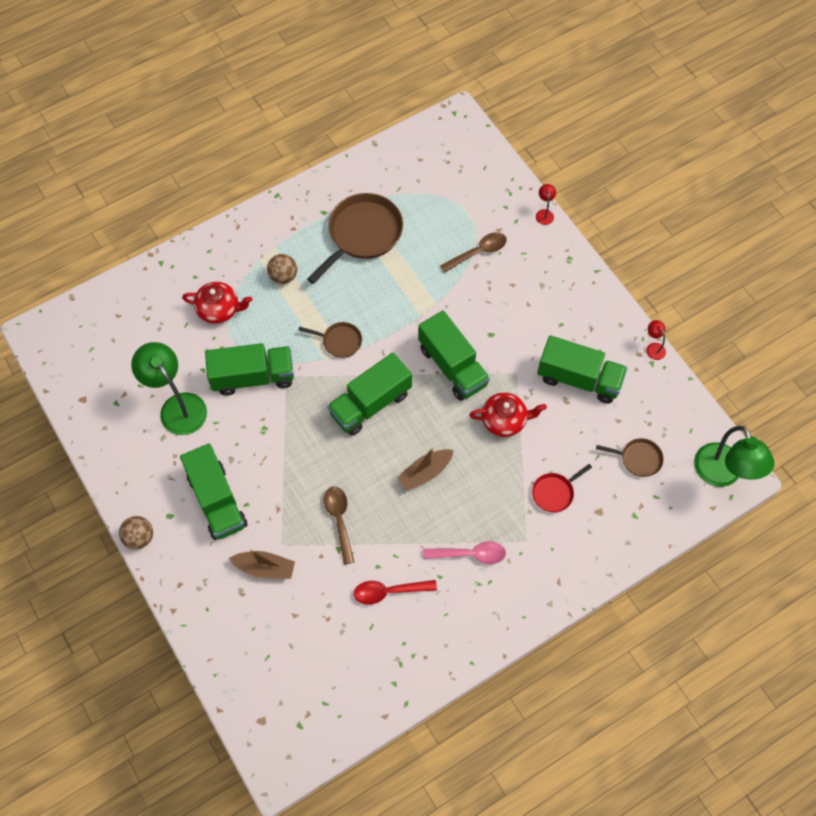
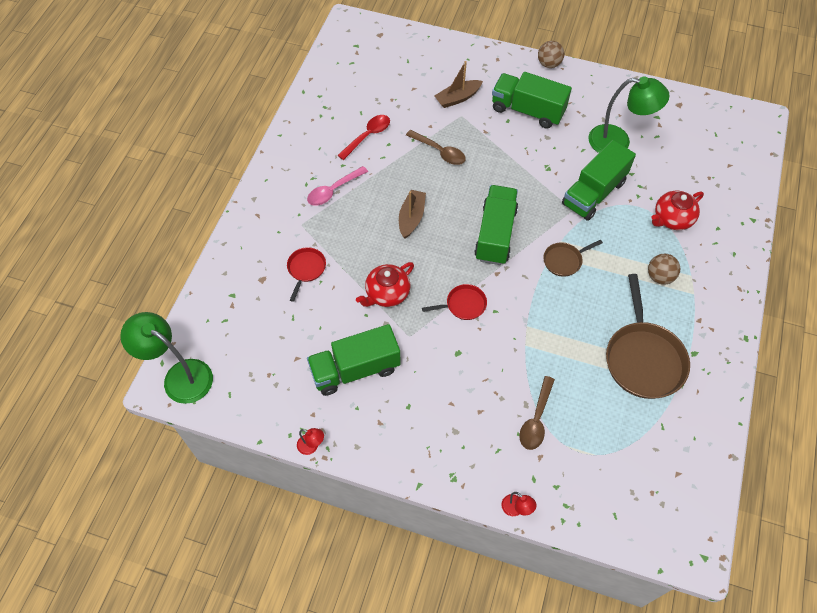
camera: 140 degrees right, 5 degrees down
(452, 366) = (463, 305): green truck -> red pan
(638, 459) = (258, 339): brown pan -> none

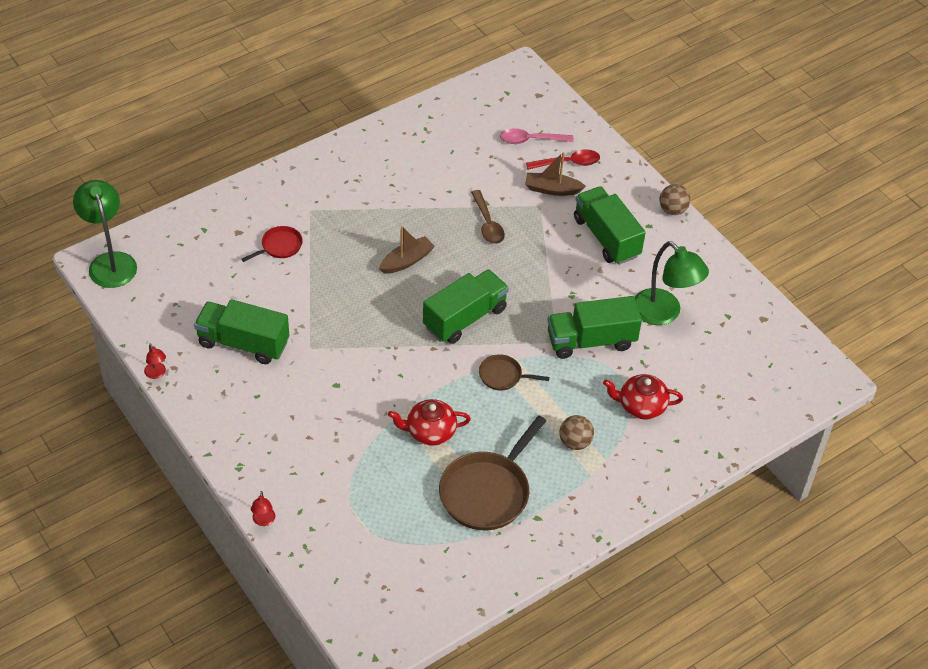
camera: 35 degrees right, 10 degrees down
(333, 190) = (363, 200): pink spoon -> pink spoon (531, 140)
(367, 136) = (437, 174): red spoon -> red spoon (568, 163)
(387, 293) = (325, 305): red teapot -> red teapot (430, 432)
(463, 305) = (379, 353): red pan -> none
(536, 419) = (347, 473): brown spoon -> none

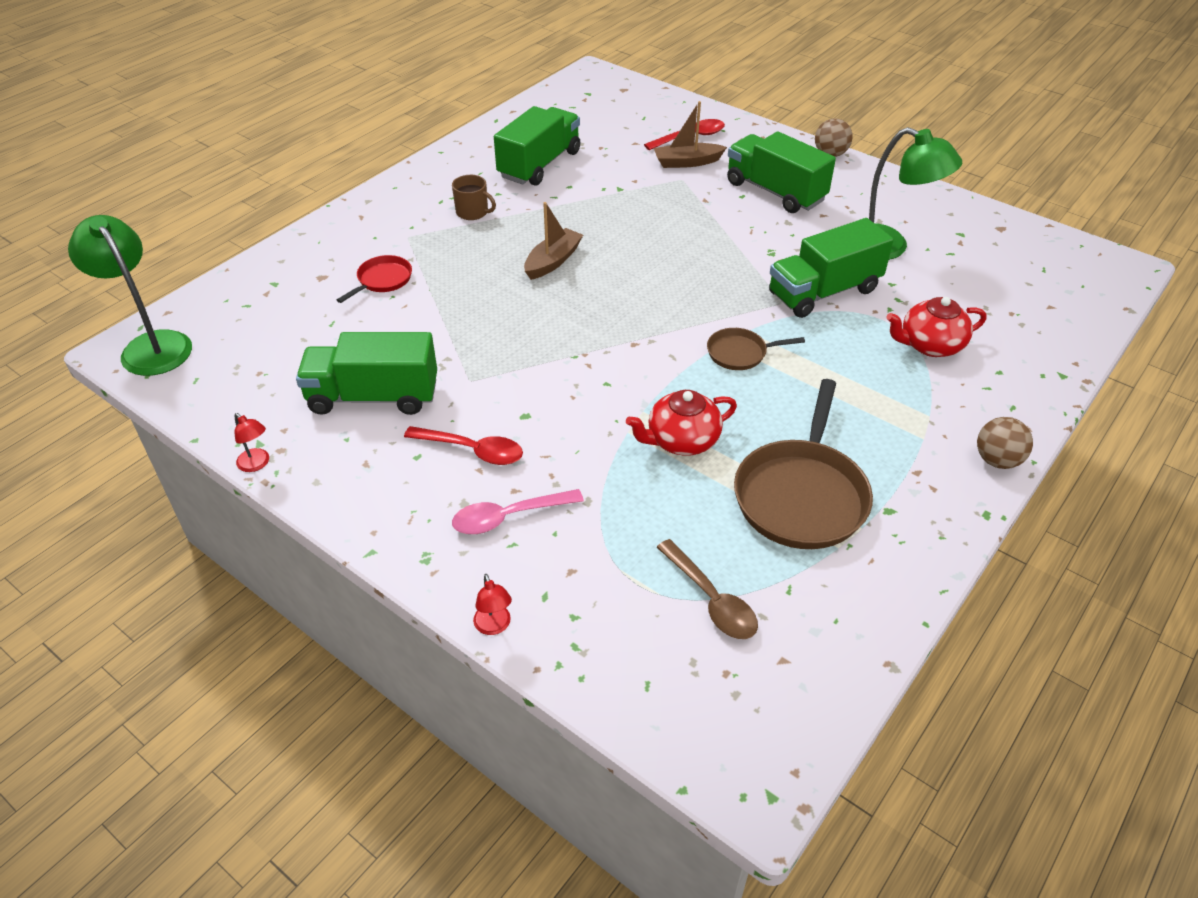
camera: 15 degrees left, 5 degrees down
(293, 401) = (472, 450): none -> red spoon
(366, 199) = (473, 212): none -> brown mug
(465, 318) = (656, 303): green truck -> green truck (539, 164)
(487, 224) = (631, 206): brown spoon -> brown spoon (711, 599)
(531, 140) = (637, 126): pink spoon -> pink spoon (509, 517)
(575, 442) = (877, 405): brown ball -> brown ball (997, 460)

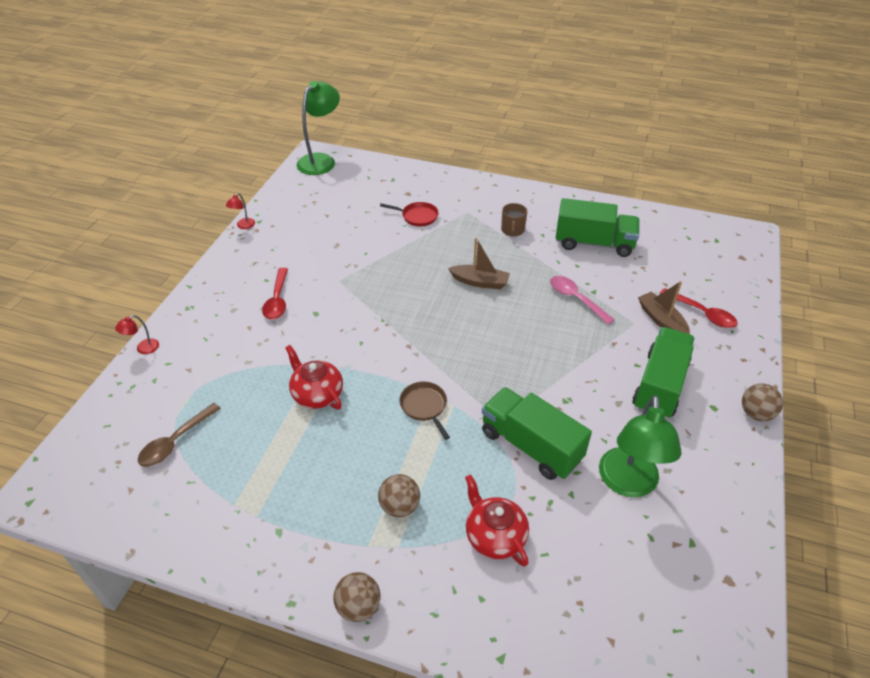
camera: 70 degrees right, 0 degrees up
(373, 397) = (310, 248): green truck -> none
(509, 517) = (226, 331): pink spoon -> pink spoon (576, 299)
(801, 495) = (281, 473): brown pan -> none
(877, 403) = (399, 506): none -> brown ball

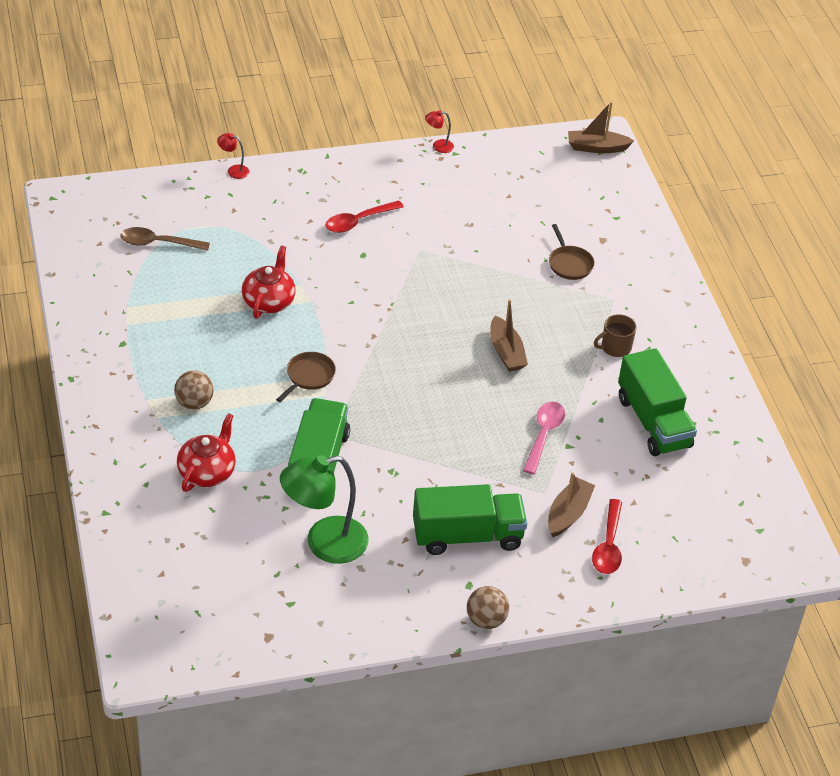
camera: 55 degrees right, 0 degrees up
(321, 160) = (596, 148): green lamp -> brown boat
(358, 606) = (93, 416): brown ball -> none
(417, 216) = (569, 264): red pan -> brown pan

